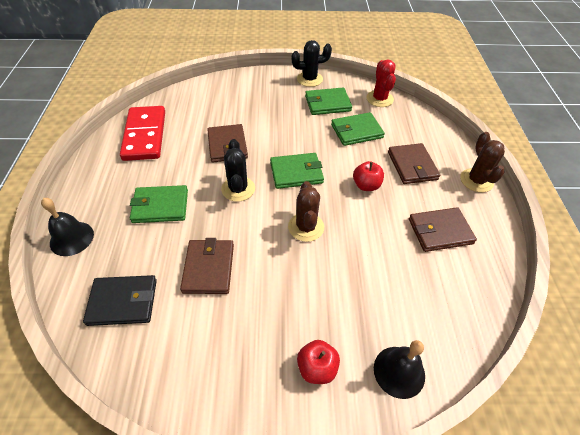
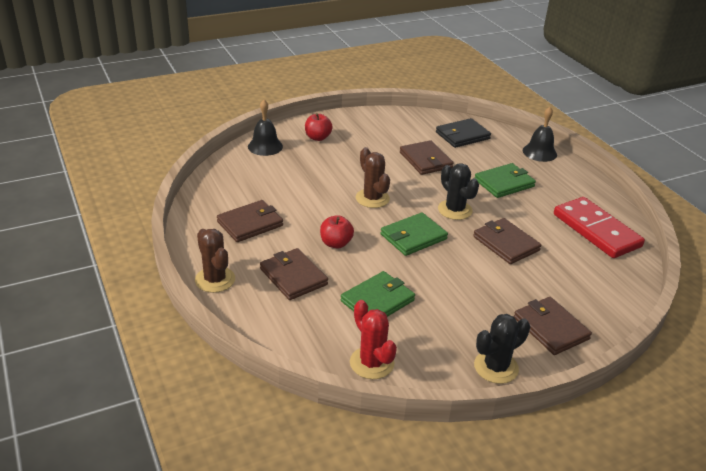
camera: 155 degrees right, 15 degrees down
(258, 87) = (550, 328): none -> brown wallet
(327, 103) = (439, 331): green wallet -> none

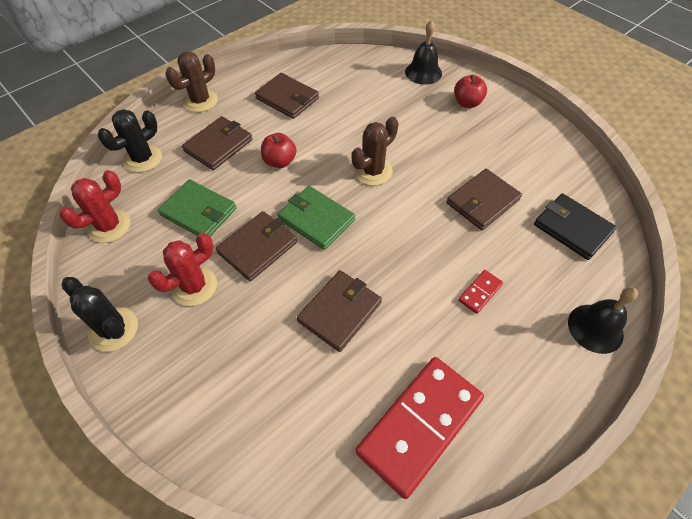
camera: 75 degrees right, 20 degrees up
(455, 210) = (387, 248): black cactus -> black cactus (143, 159)
(462, 314) = (194, 286): none -> red cactus
(504, 183) = (480, 292): green wallet -> red domino
(550, 328) = (187, 379): brown wallet -> brown wallet (257, 247)

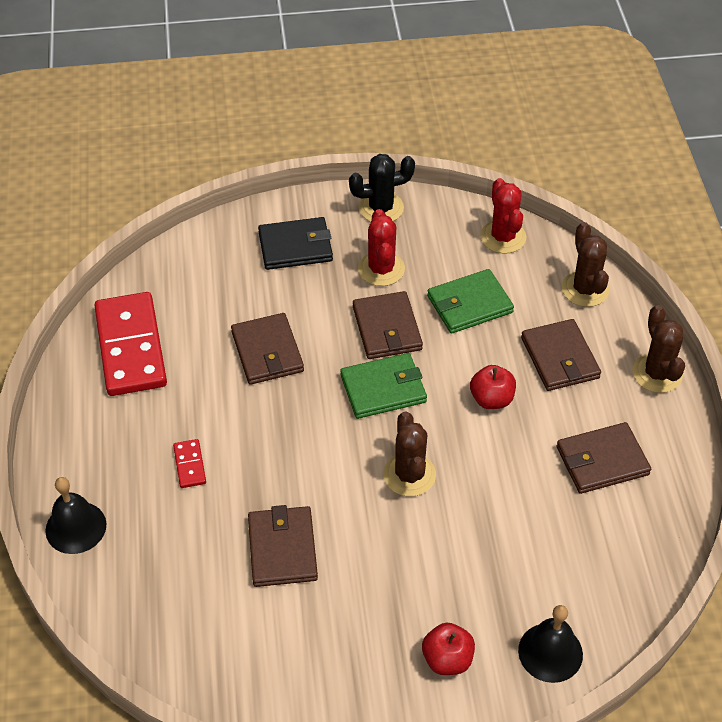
camera: 125 degrees right, 5 degrees down
(143, 159) = (585, 289): black cactus -> brown cactus
(572, 228) = (177, 606): black wallet -> black wallet (295, 246)

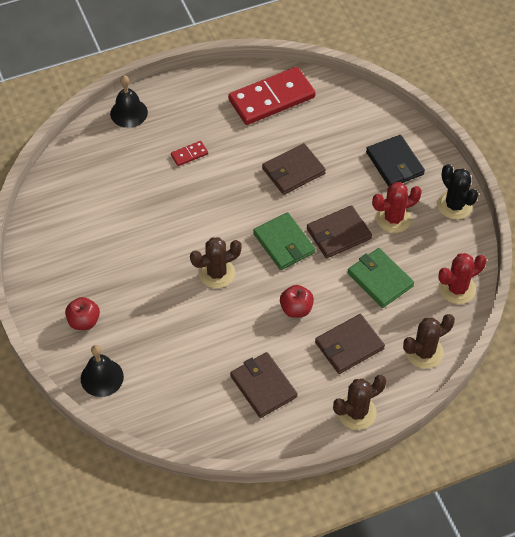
camera: 75 degrees right, 5 degrees up
(282, 549) = (141, 217): brown wallet -> none

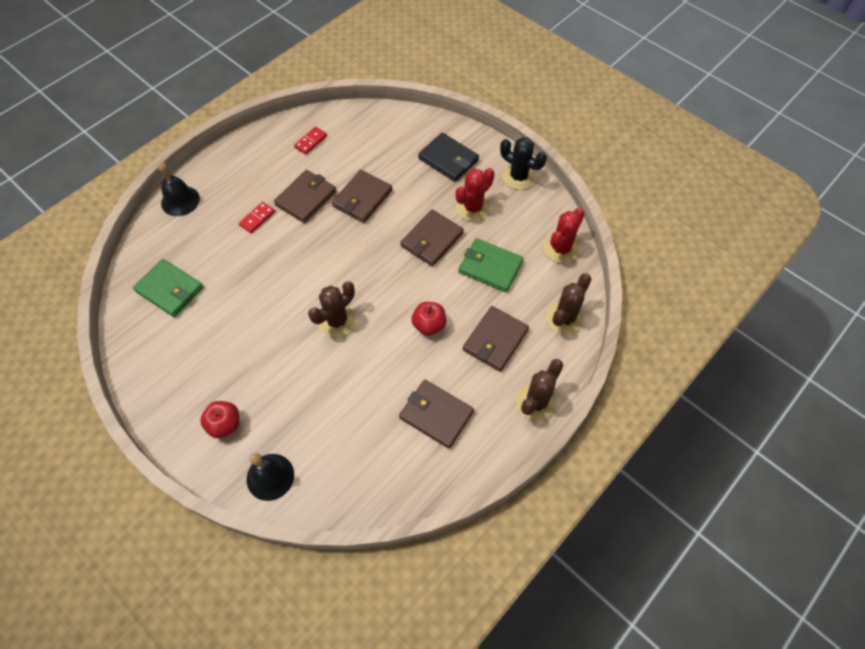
camera: 25 degrees left, 5 degrees up
(242, 152) = (306, 198): none -> brown wallet
(272, 99) = (311, 142): red domino -> red domino, size x0.42
(284, 243) = (386, 267): green wallet -> green wallet (170, 289)

